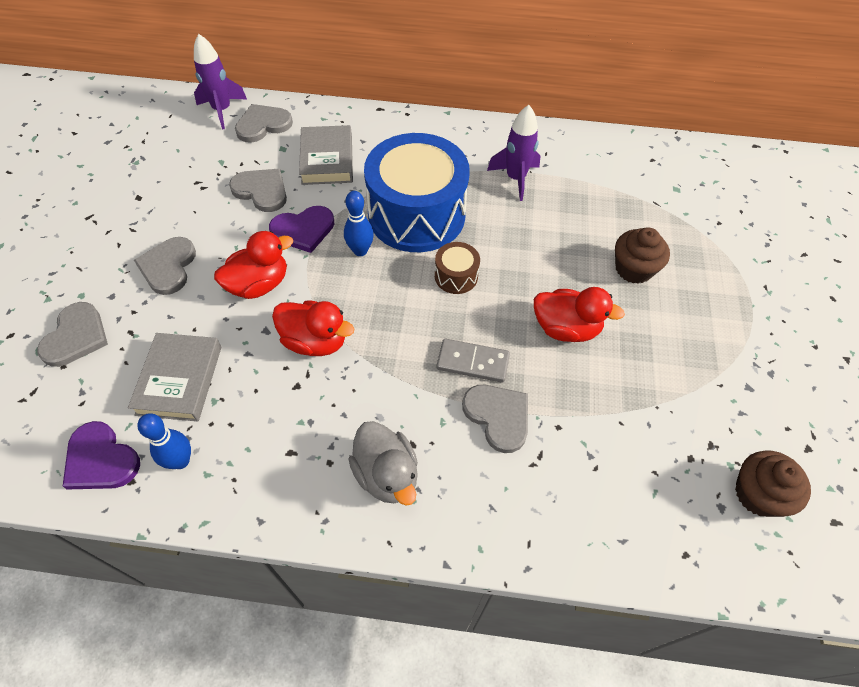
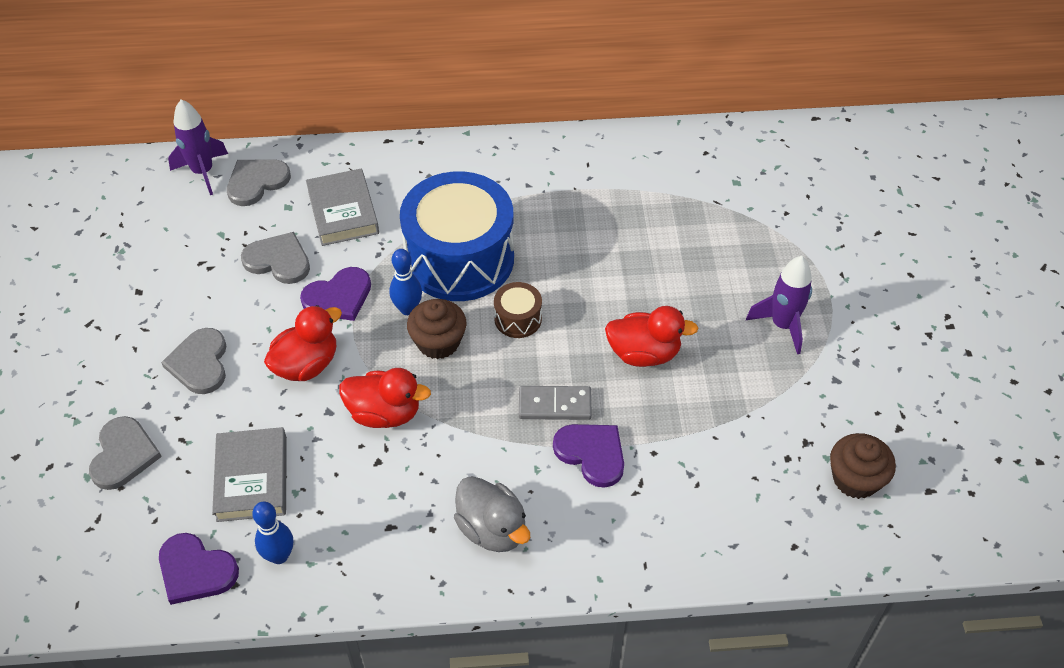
camera: 10 degrees left, 5 degrees down
(498, 416) = (592, 454): grey heart -> purple heart
(515, 178) = (559, 199): purple rocket -> purple rocket (782, 325)
(633, 269) = (704, 278): brown cupcake -> brown cupcake (438, 342)

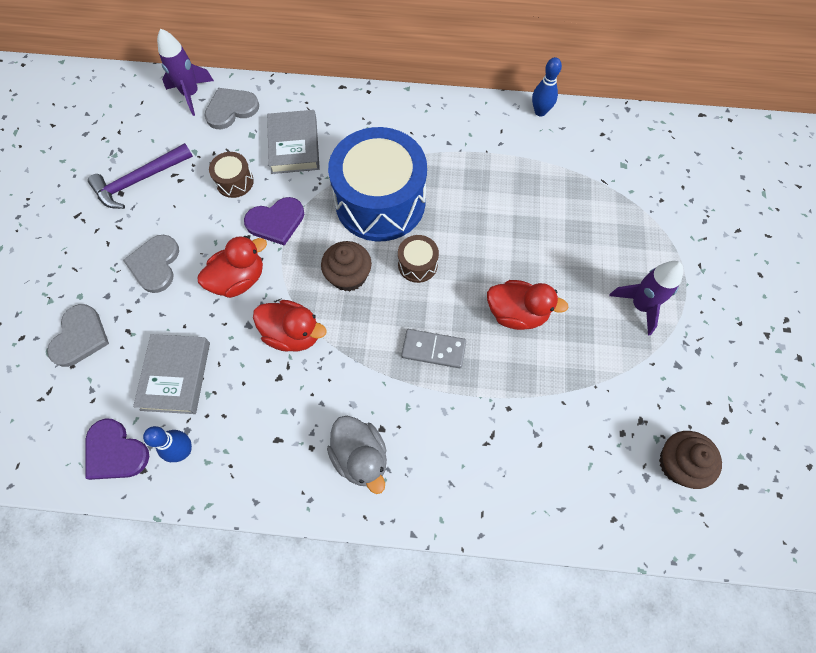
camera: 10 degrees right, 15 degrees up
(159, 275) = (139, 180): none -> purple hammer
(278, 260) = (234, 182): grey heart -> brown drum
(408, 309) = (329, 241): blue bowling pin -> blue bowling pin (540, 111)
(592, 454) = (456, 400): purple heart -> none

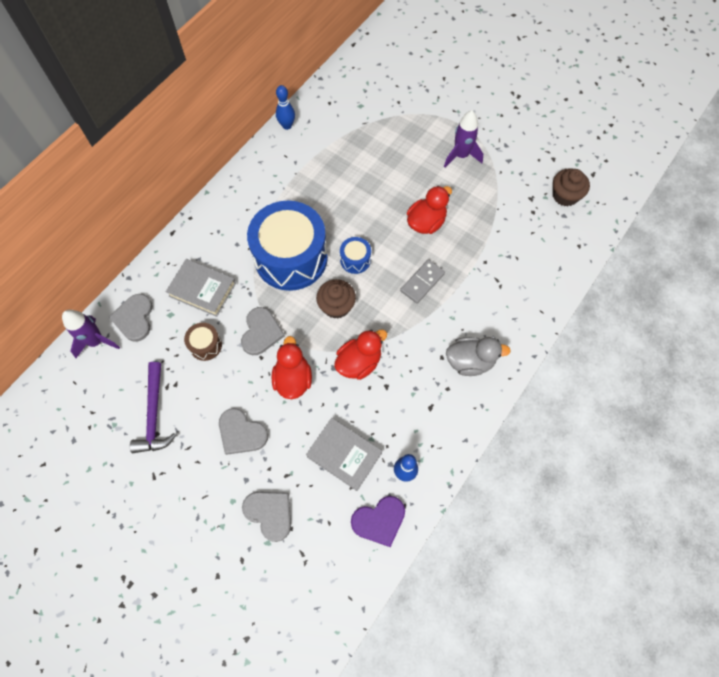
camera: 60 degrees left, 0 degrees up
(276, 222) = (261, 332): purple heart -> grey heart
(417, 264) = (355, 260): brown drum -> blue drum

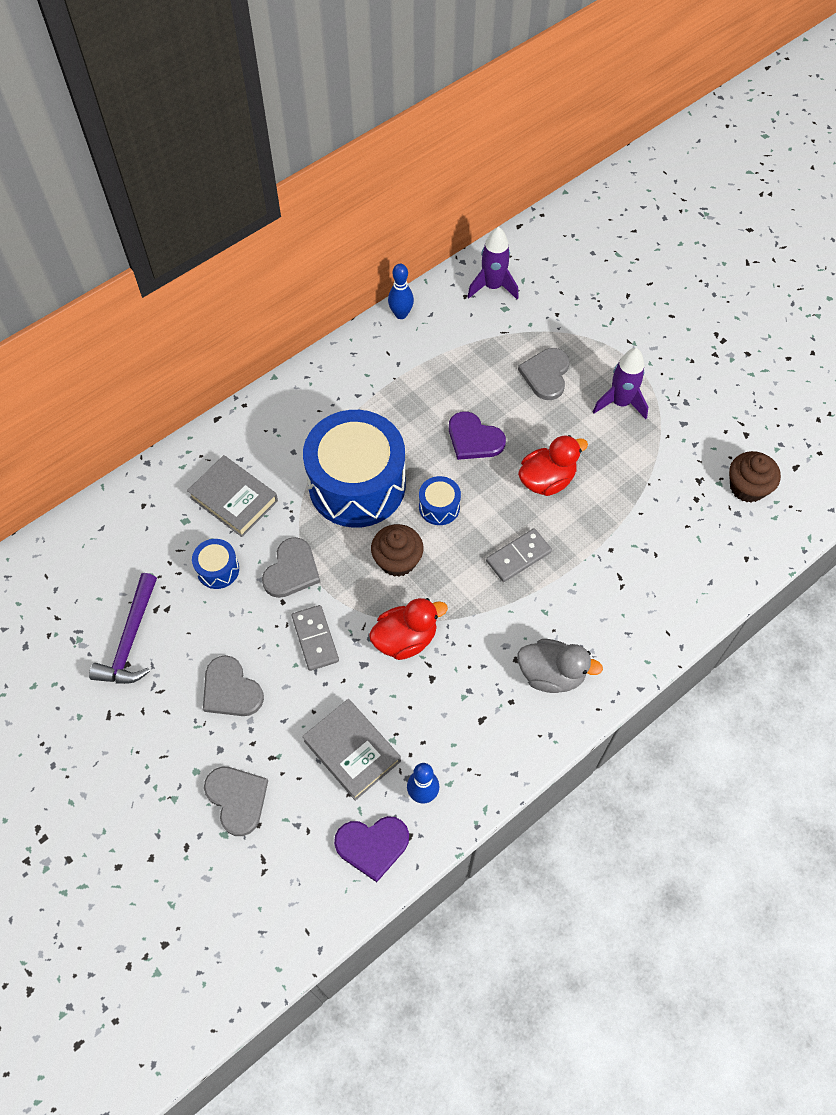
camera: 15 degrees right, 5 degrees down
(96, 341) = (86, 532): purple rocket -> purple rocket (492, 287)
(134, 318) = (140, 515): grey heart -> grey heart (546, 374)
(205, 345) = (218, 569): brown drum -> blue drum
(293, 379) = (315, 639): red duck -> grey domino
(366, 204) = (474, 439): none -> purple heart

